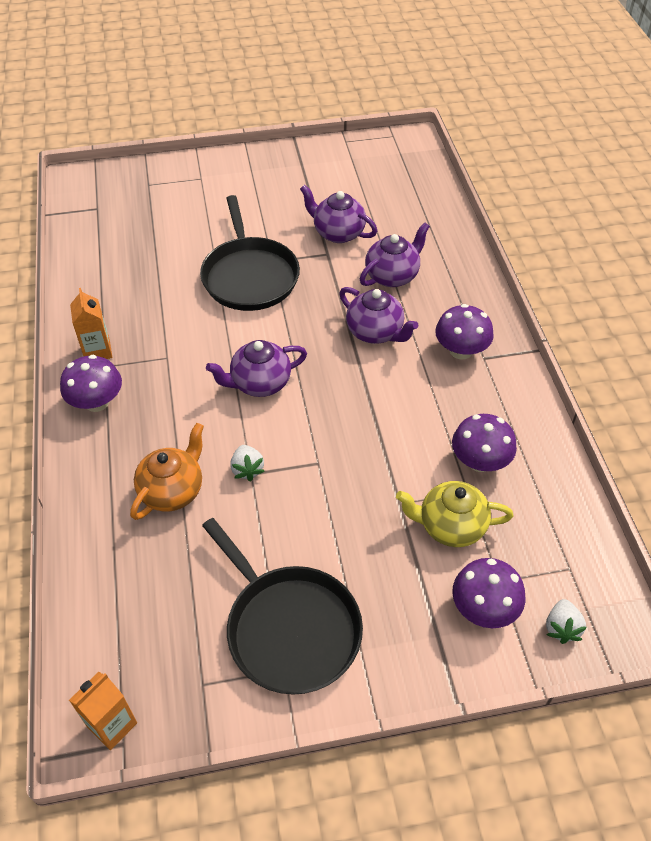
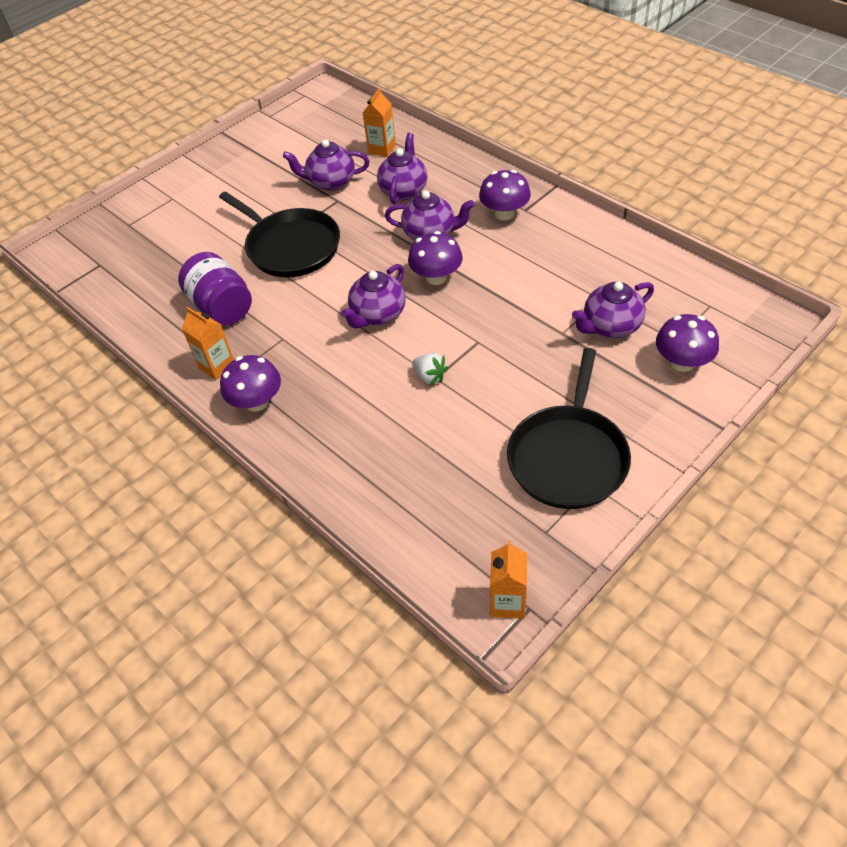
camera: 30 degrees left, 0 degrees up
(148, 300) = (222, 307): none -> purple jar
(172, 491) = (387, 424): orange teapot -> none
(289, 628) = (568, 457): black pan -> black pan turned 90 degrees clockwise
(411, 224) = (382, 149): none -> orange carton
(450, 526) = (610, 326): yellow teapot -> purple teapot
(480, 461) = (588, 275): purple mushroom -> purple mushroom (436, 277)
(561, 628) = (740, 343): white strawberry -> none

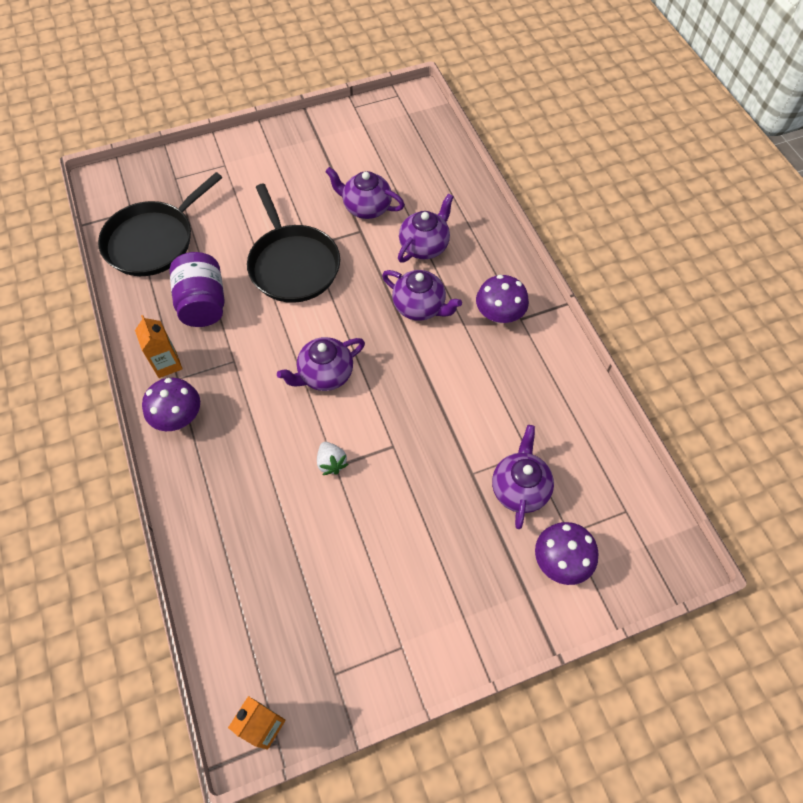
camera: 20 degrees right, 10 degrees up
(382, 149) = (431, 189): orange carton -> none
(436, 277) = (398, 358): purple mushroom -> none
(568, 457) = (399, 608): black pan -> black pan (153, 241)
(610, 326) = (519, 488): purple teapot -> purple teapot turned 105 degrees clockwise

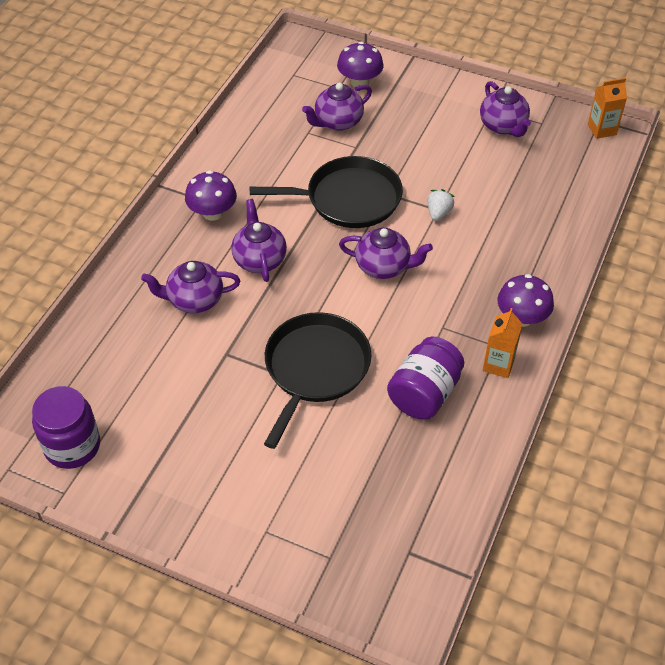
camera: 135 degrees left, 10 degrees down
(153, 241) = (415, 495): black pan -> black pan (348, 199)
(366, 207) = (195, 371): purple teapot -> purple teapot (503, 126)
(380, 126) = (72, 446): none -> purple jar

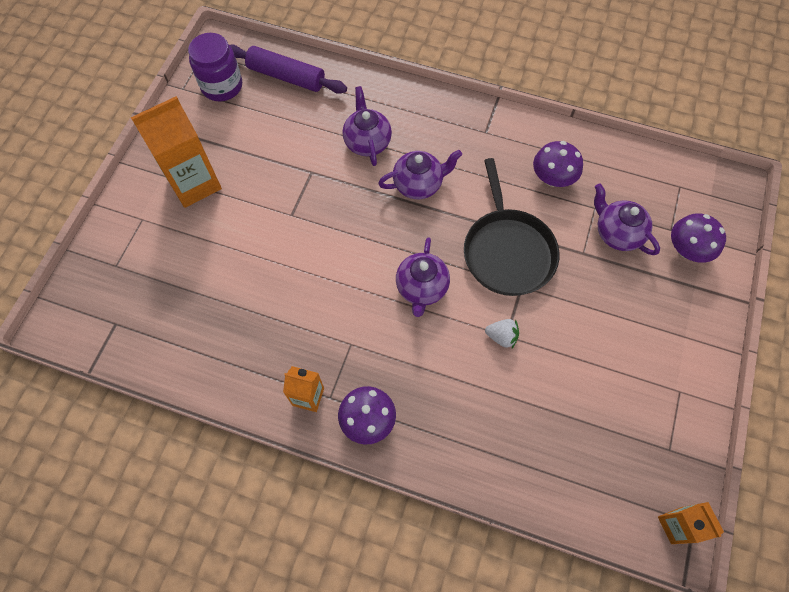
camera: 85 degrees right, 15 degrees up
(76, 375) = (286, 76): none -> purple rolling pin
(212, 213) = (470, 141): purple mushroom -> purple mushroom (552, 178)
(221, 474) = (194, 183): none -> orange carton
(315, 369) = (297, 239): black pan -> none
(424, 393) = (273, 330): purple jar -> none
(503, 126) = (652, 404): purple teapot -> none

